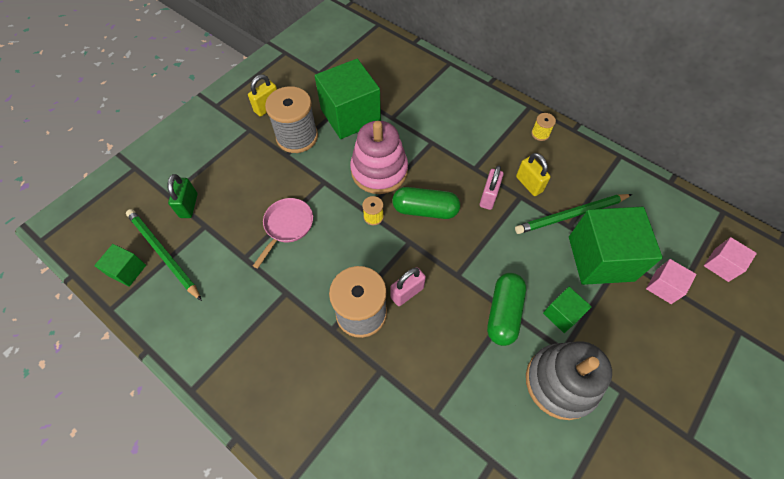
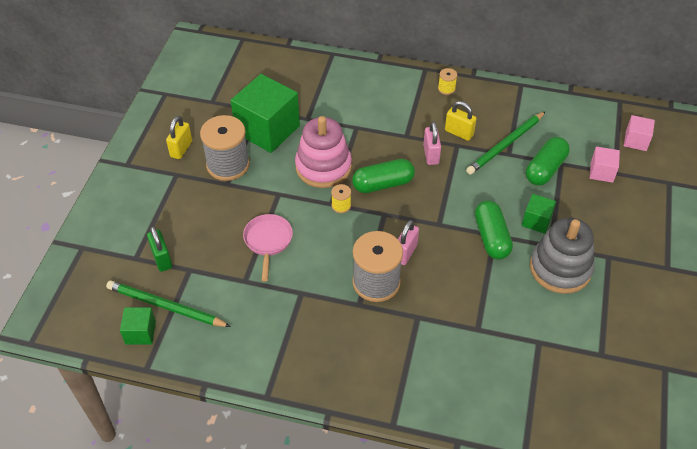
camera: 25 degrees left, 10 degrees down
(600, 258) = (545, 169): green cube -> green capsule

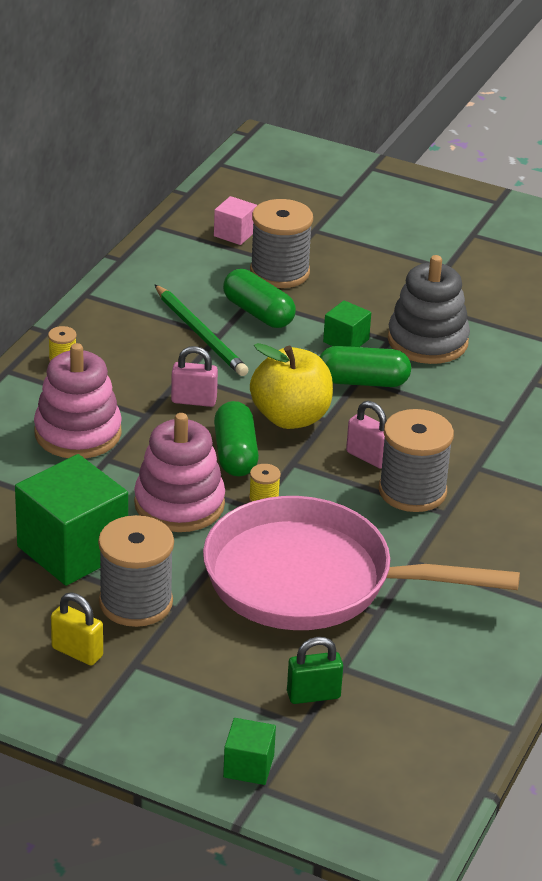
camera: 80 degrees left, 15 degrees down
(140, 333) = (449, 729): green cube -> green cube (248, 766)
(166, 306) = (407, 699): green pencil -> none
(268, 241) = (311, 580): pink pan -> pink pan, size x2.41
(376, 110) = (78, 433): none -> pink stacking toy
(433, 205) = (290, 417): none -> yellow apple
(459, 133) = (160, 368): yellow padlock -> none
(601, 172) = (279, 272): pink cube -> grey spool

